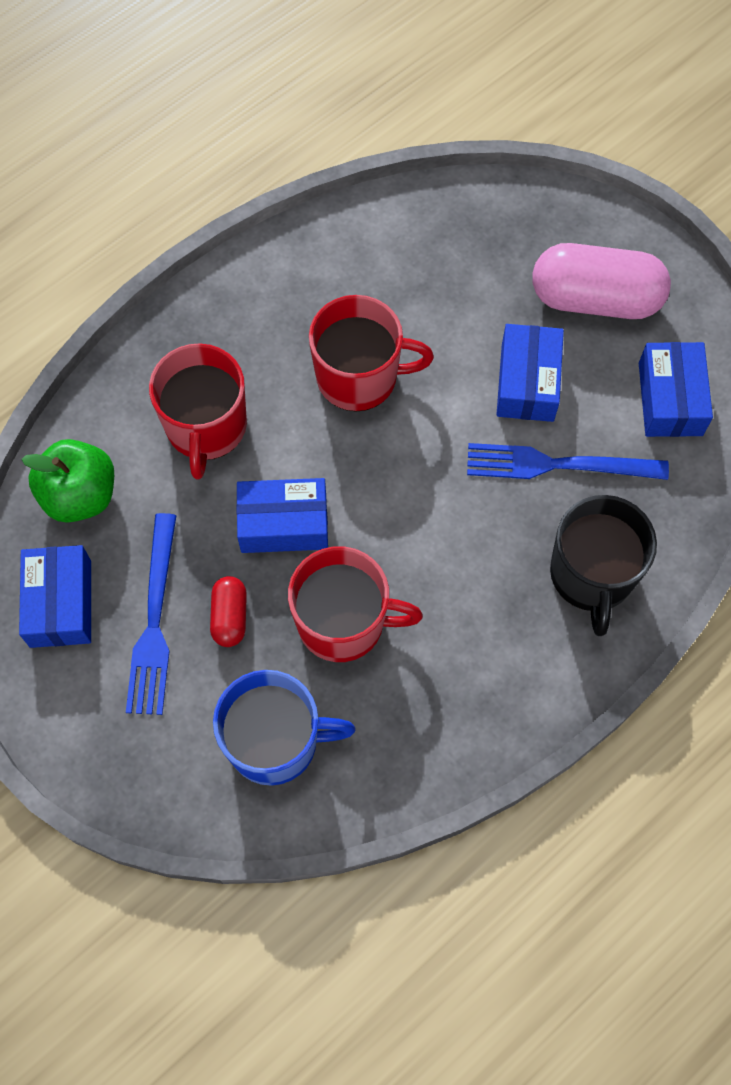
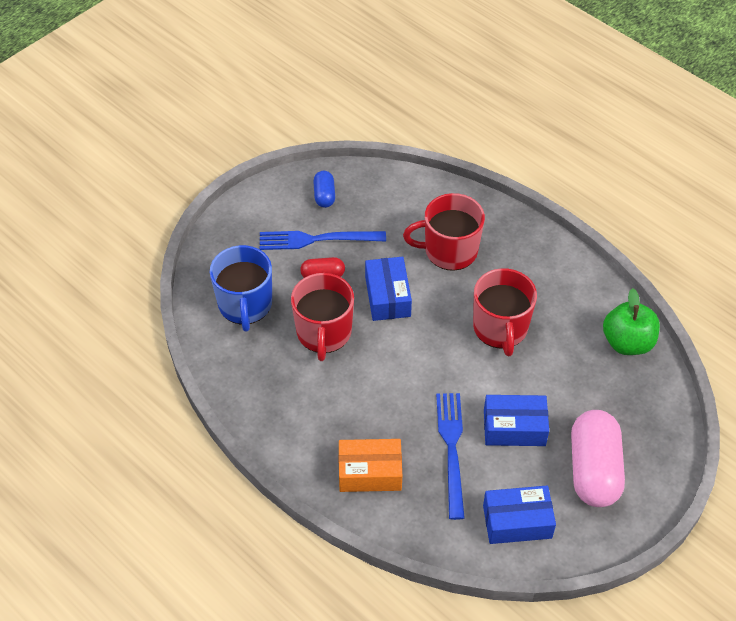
camera: 85 degrees right, 15 degrees down
(60, 603) = (324, 195): blue box -> blue capsule
(80, 495) = (394, 195): green apple -> green apple (627, 342)
(592, 575) = (370, 472): black mug -> orange box

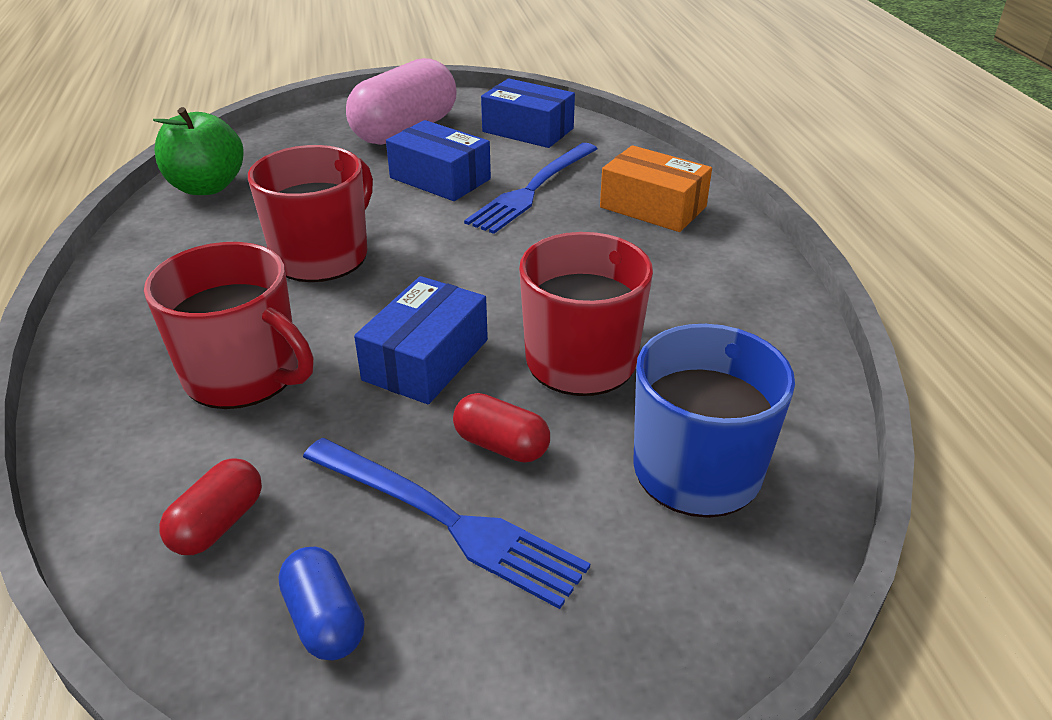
camera: 145 degrees left, 15 degrees down
(324, 195) = (325, 619): blue capsule -> blue capsule turned 60 degrees counterclockwise
(387, 201) = (218, 524): none -> red capsule

